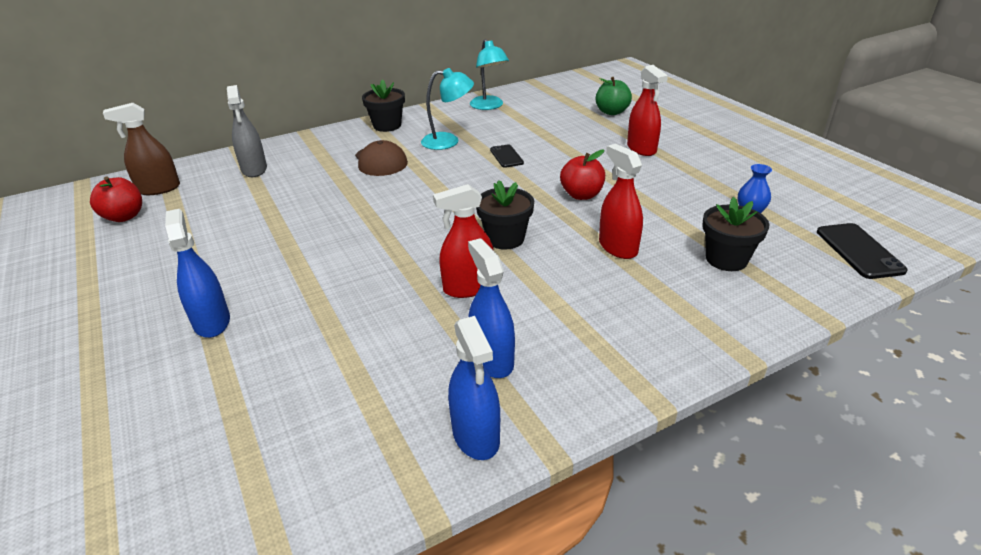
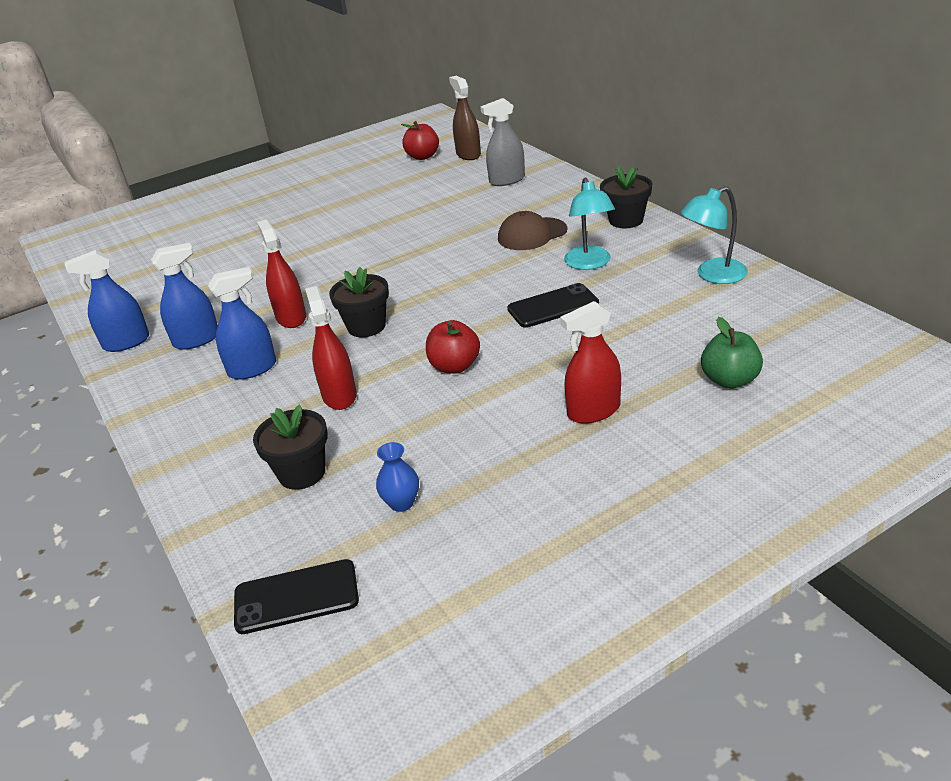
camera: 90 degrees right, 0 degrees up
(212, 322) = (277, 225): blue spray bottle -> blue spray bottle (252, 369)
(506, 156) = (553, 306): black phone -> black phone, size x1.53
(618, 247) = (339, 395): red spray bottle -> red spray bottle turned 75 degrees counterclockwise

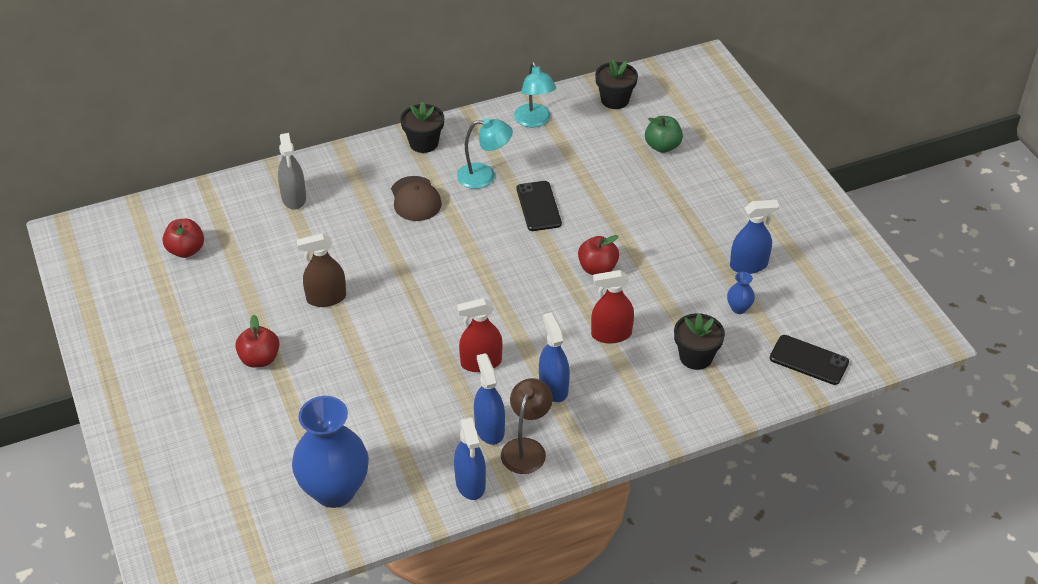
camera: 85 degrees left, 10 degrees up
(137, 276) = (334, 490): none -> blue vase
(166, 367) = (526, 448): none -> brown lamp
(295, 212) = (260, 359): none -> red apple
(296, 597) = (809, 360): black phone -> black phone turned 60 degrees counterclockwise
(366, 326) = (519, 314): black flower pot -> black flower pot (615, 100)
(468, 154) = (208, 216): brown spray bottle -> brown spray bottle (326, 298)
(498, 502) = (748, 265): none -> blue spray bottle
(593, 411) = (673, 210): red spray bottle -> none

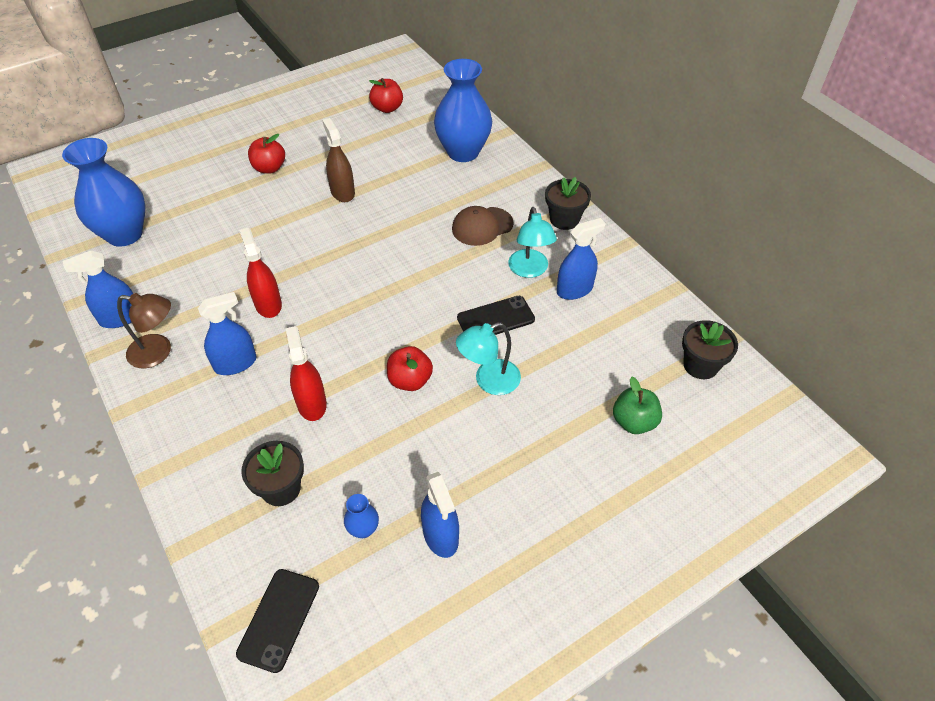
camera: 80 degrees right, 5 degrees up
(294, 198) = (463, 152): grey spray bottle -> blue vase
(489, 429) = (184, 322): blue spray bottle -> blue spray bottle (574, 290)
(534, 121) = (632, 298): turquoise lamp -> turquoise lamp (489, 381)

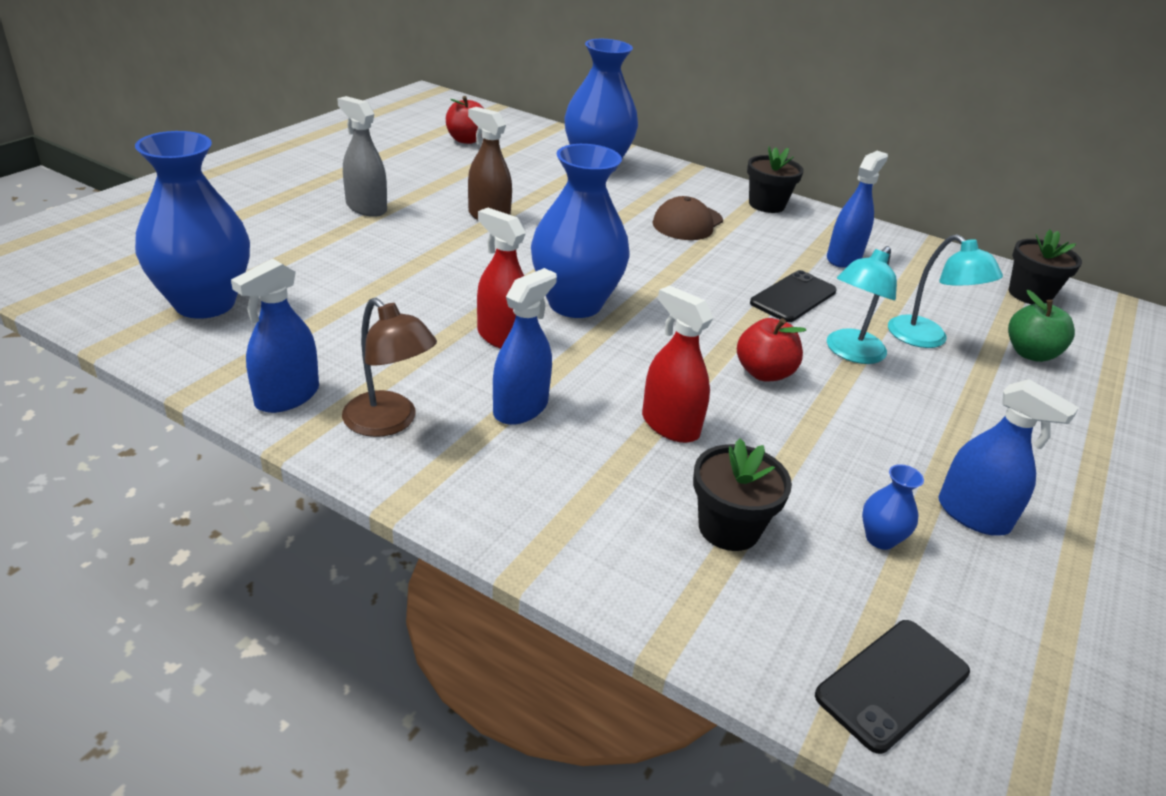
camera: 30 degrees left, 15 degrees down
(158, 352) = (389, 422): brown lamp -> brown lamp turned 60 degrees clockwise
(269, 168) = (366, 208): red apple -> grey spray bottle
(279, 619) = (892, 684): black phone -> black phone turned 60 degrees clockwise
(335, 287) = (575, 304): none -> blue vase
(530, 270) = (780, 250): turquoise lamp -> turquoise lamp (927, 339)

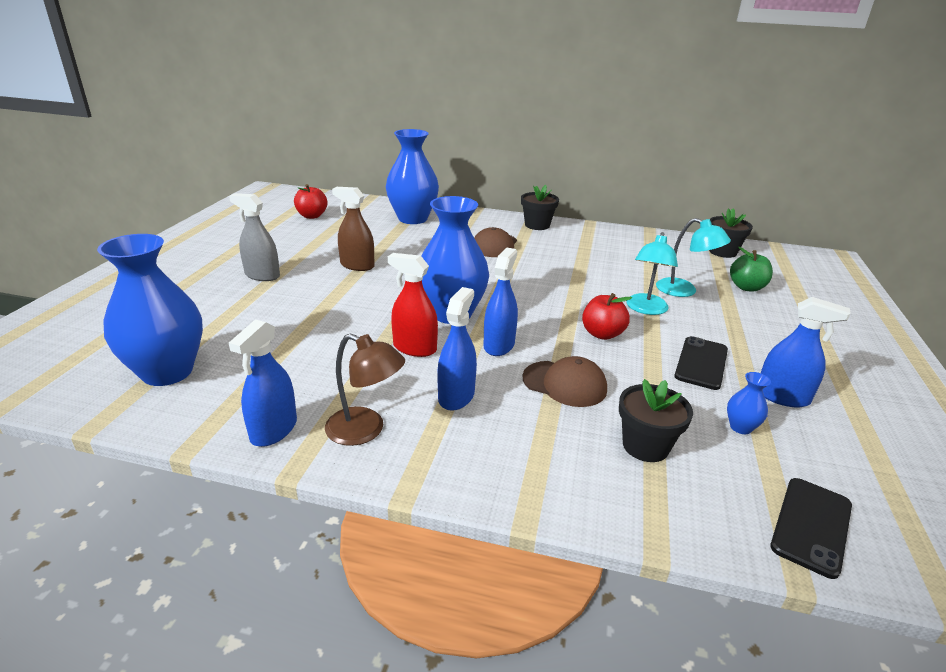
camera: 15 degrees left, 5 degrees down
(670, 425) = (564, 384): red spray bottle -> brown cap
(793, 297) = (589, 281): black phone -> black phone (701, 363)
(843, 258) = (604, 250): blue spray bottle -> blue spray bottle (499, 345)

